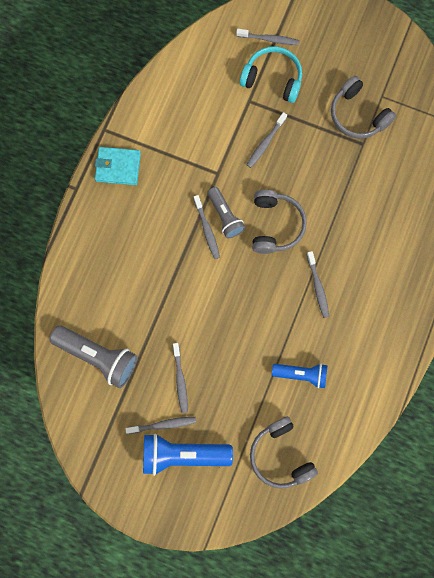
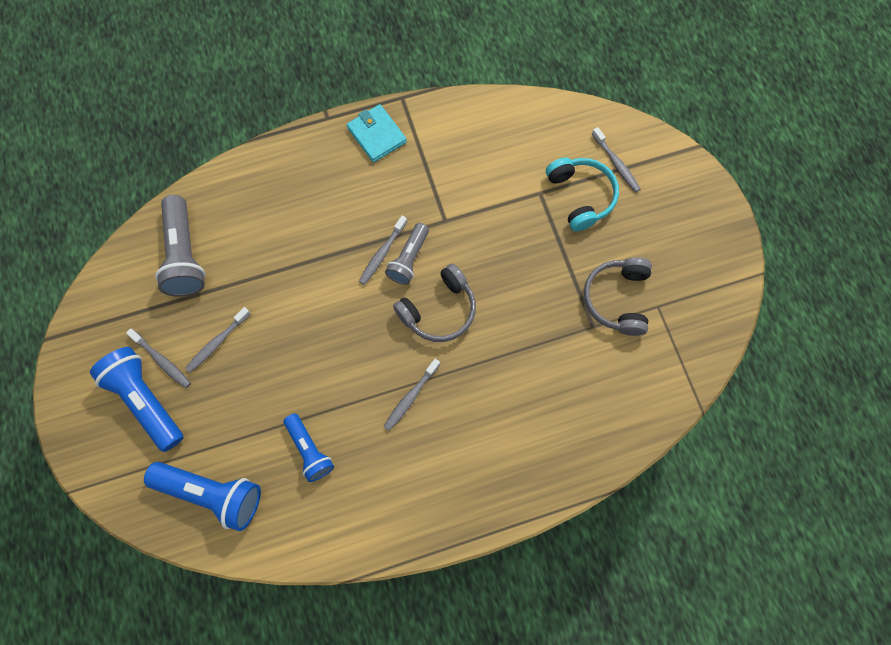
camera: 50 degrees right, 5 degrees down
(265, 143) = (512, 239): grey toothbrush -> none
(280, 455) = (212, 493): grey headphones -> blue flashlight

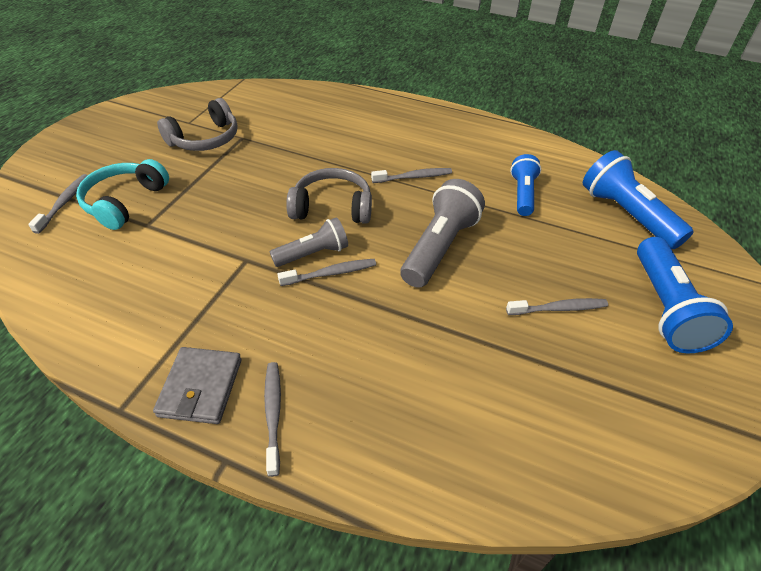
camera: 140 degrees left, 25 degrees down
(162, 360) = (632, 330): grey toothbrush -> grey toothbrush (273, 414)
(184, 255) = (547, 420): grey flashlight -> grey flashlight (439, 247)
(377, 135) = (201, 387): turquoise wallet -> grey wallet

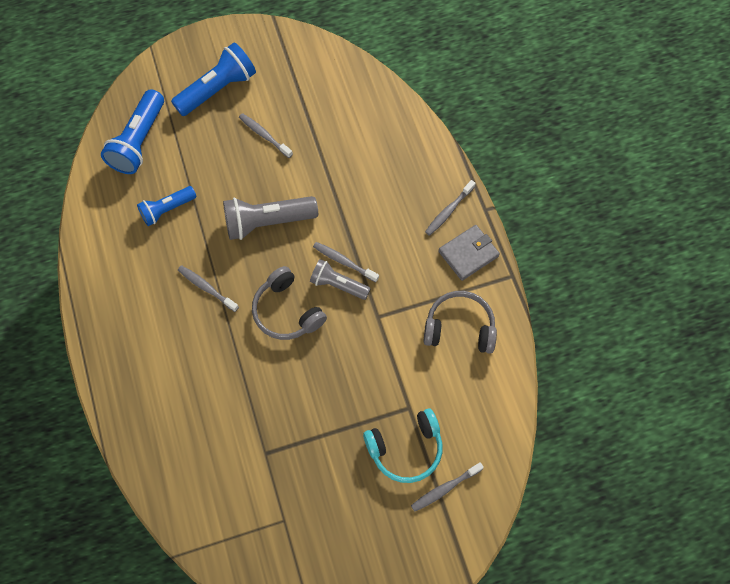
camera: 130 degrees left, 20 degrees up
(205, 139) = (293, 479): grey headphones -> grey headphones (459, 327)

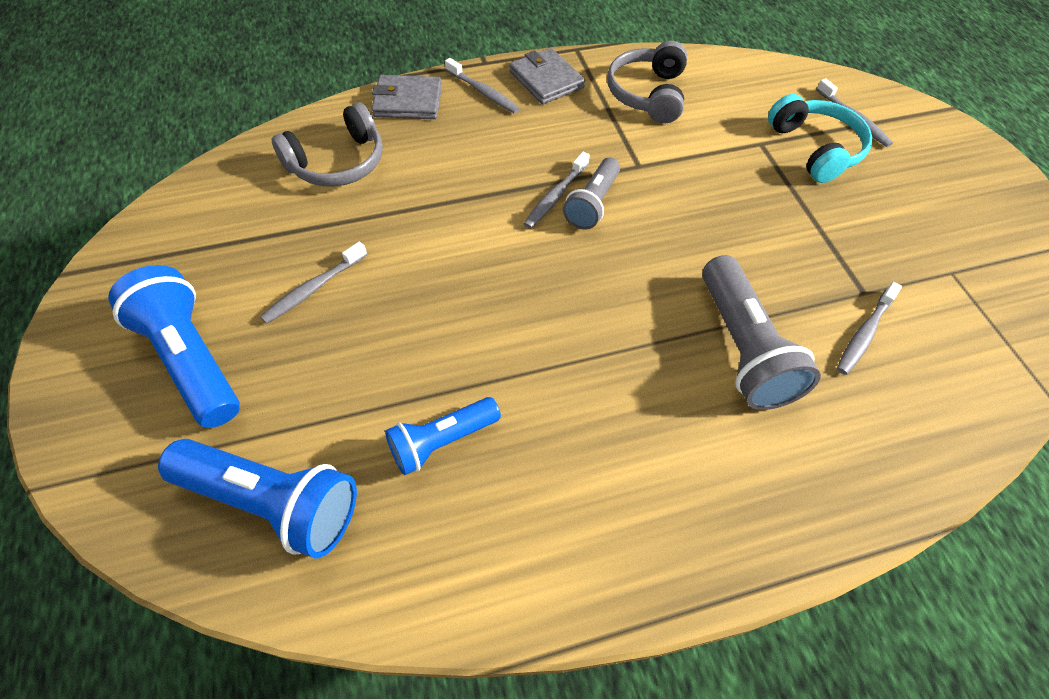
camera: 90 degrees left, 10 degrees down
(167, 209) = (442, 441): blue flashlight -> blue flashlight turned 90 degrees clockwise
(207, 288) = (603, 371): grey toothbrush -> grey toothbrush (864, 333)
(267, 222) = (482, 285): grey flashlight -> grey flashlight (742, 348)
(286, 311) = (638, 263): grey headphones -> grey headphones (338, 163)
(433, 163) = (408, 101): none -> grey wallet

